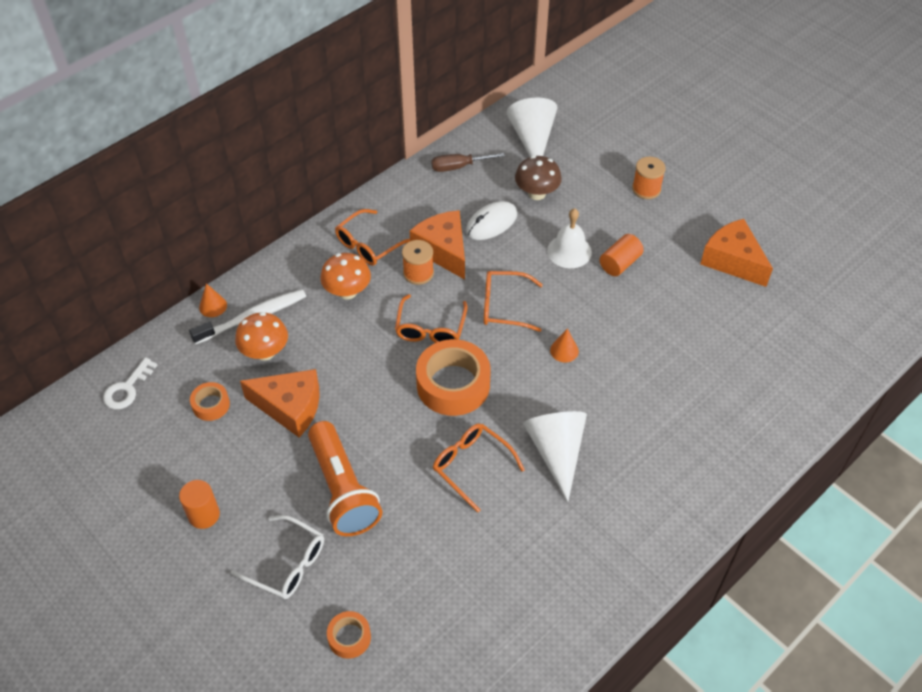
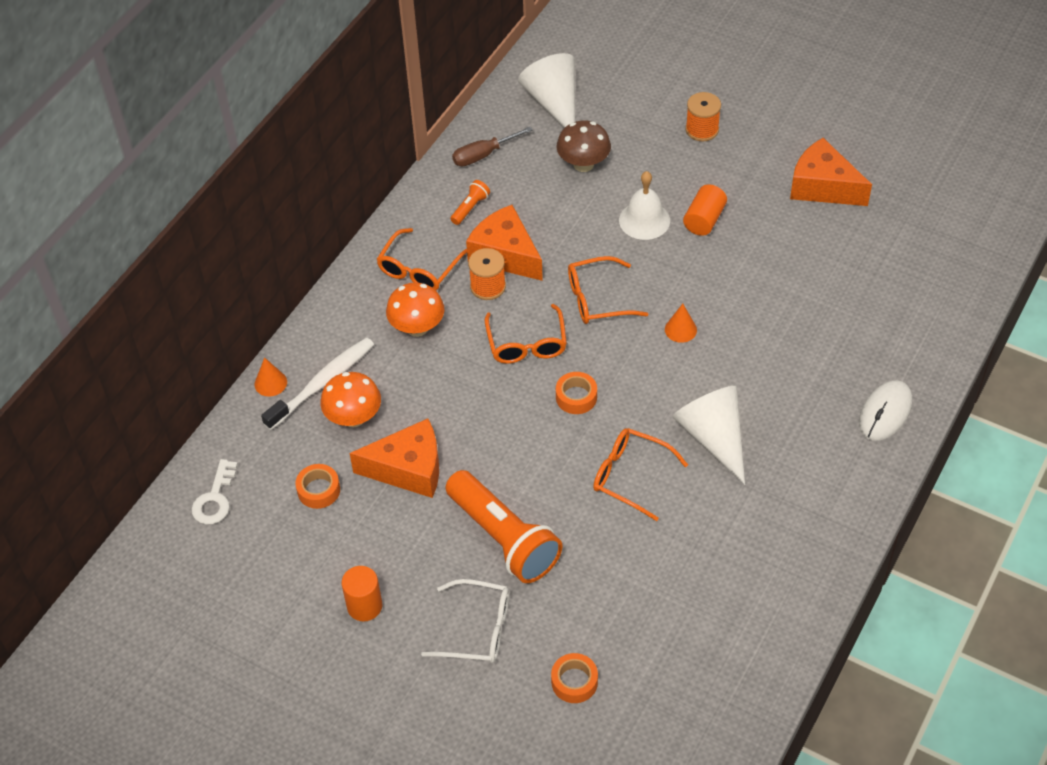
camera: 15 degrees left, 0 degrees up
(430, 206) = (470, 208): none -> orange flashlight
(453, 384) = (576, 397): orange tape -> orange tape, size x0.50
(491, 223) = (546, 210): white mouse -> white mouse (885, 413)

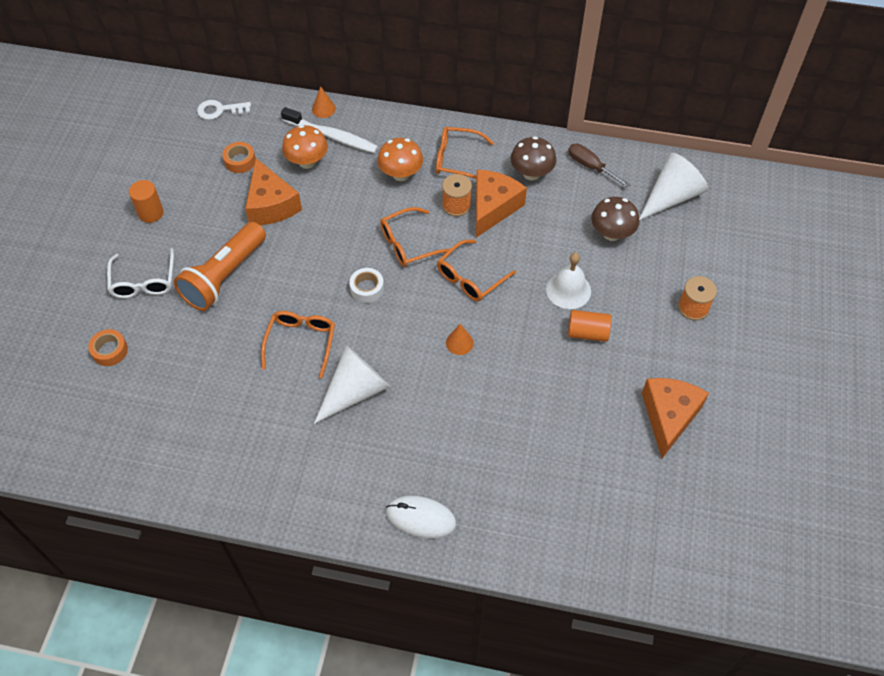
camera: 70 degrees right, 5 degrees up
(470, 208) = (531, 173): orange flashlight -> brown mushroom
(576, 397) = (367, 288): orange tape -> white tape
(597, 299) = (470, 278): orange glasses -> orange glasses turned 105 degrees counterclockwise

